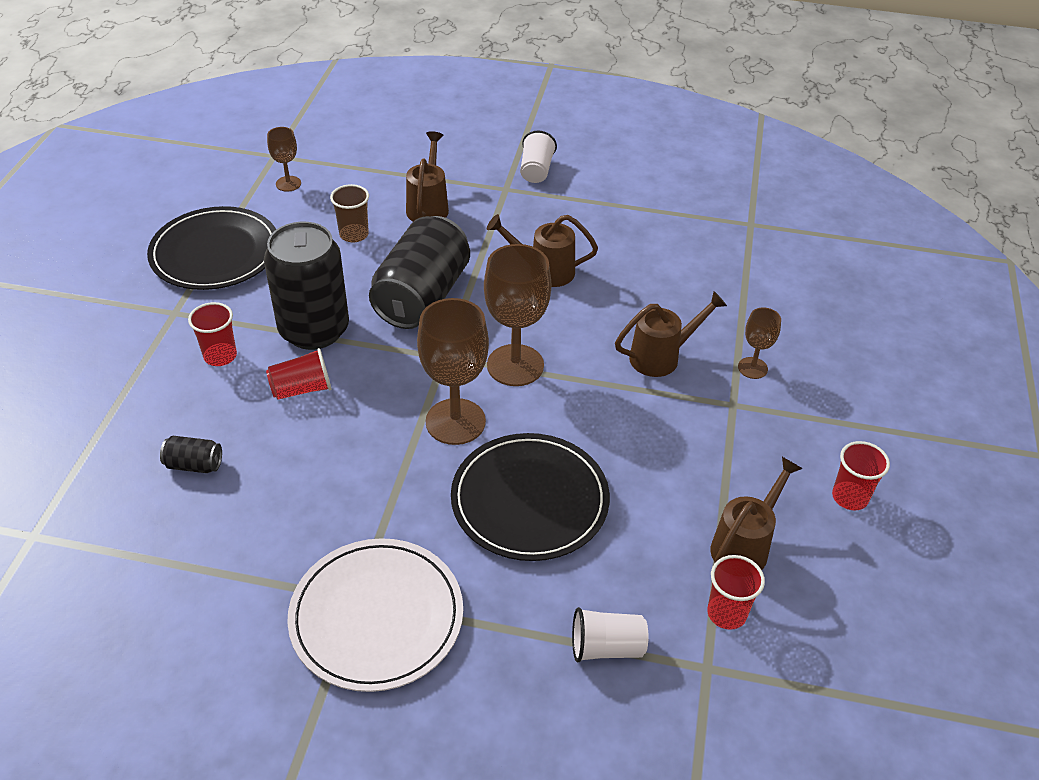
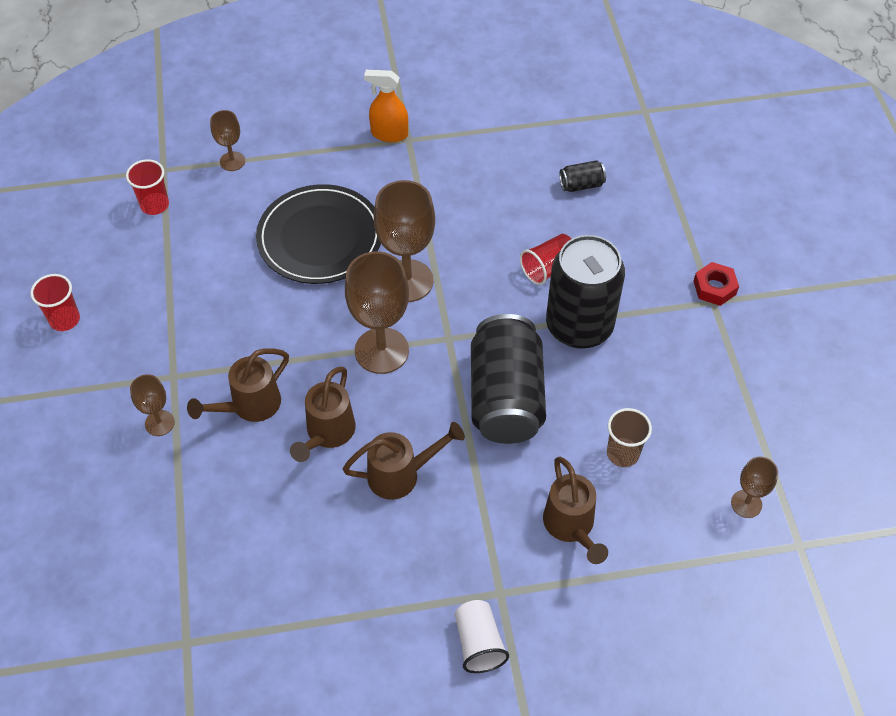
camera: 160 degrees right, 10 degrees up
(160, 323) = (714, 288): none -> red nut
(215, 253) = (737, 379): black plate -> none
(220, 356) = (637, 274): red cup -> none
(376, 617) = (389, 134): white plate -> orange spray bottle
(606, 647) = (232, 161): white cup -> brown goblet
(744, 546) = (148, 254): brown watering can -> brown watering can (328, 433)

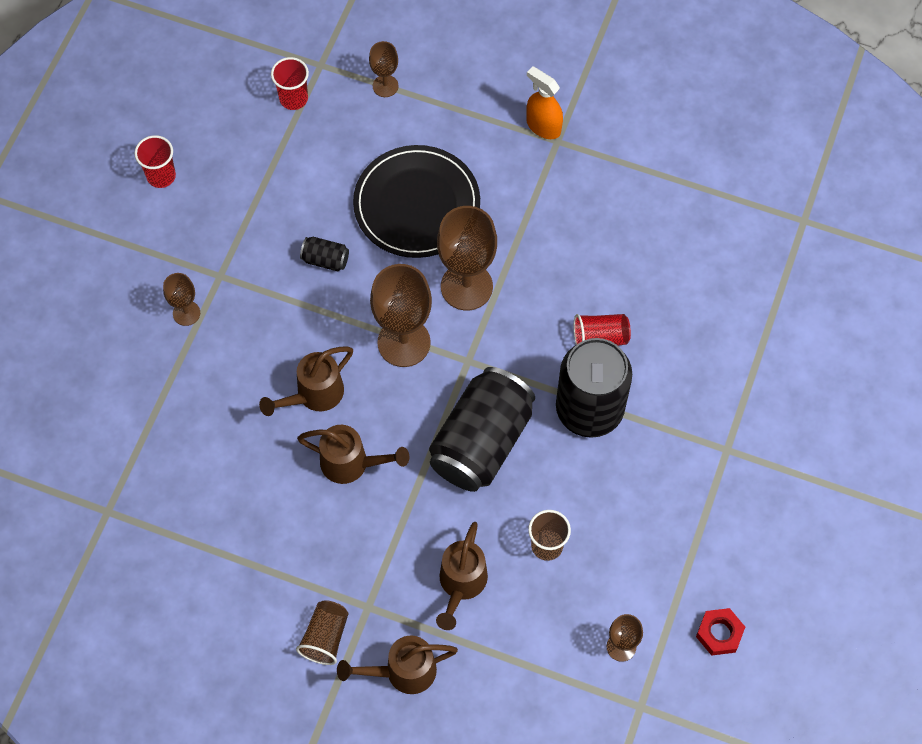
camera: 30 degrees right, 10 degrees up
(250, 406) = (266, 336): brown watering can -> brown watering can (403, 671)
(478, 643) = (325, 637): white cup -> brown cup
(581, 185) = (687, 269): black can -> black can (325, 259)
(714, 288) = (738, 437): red nut -> red nut (719, 633)

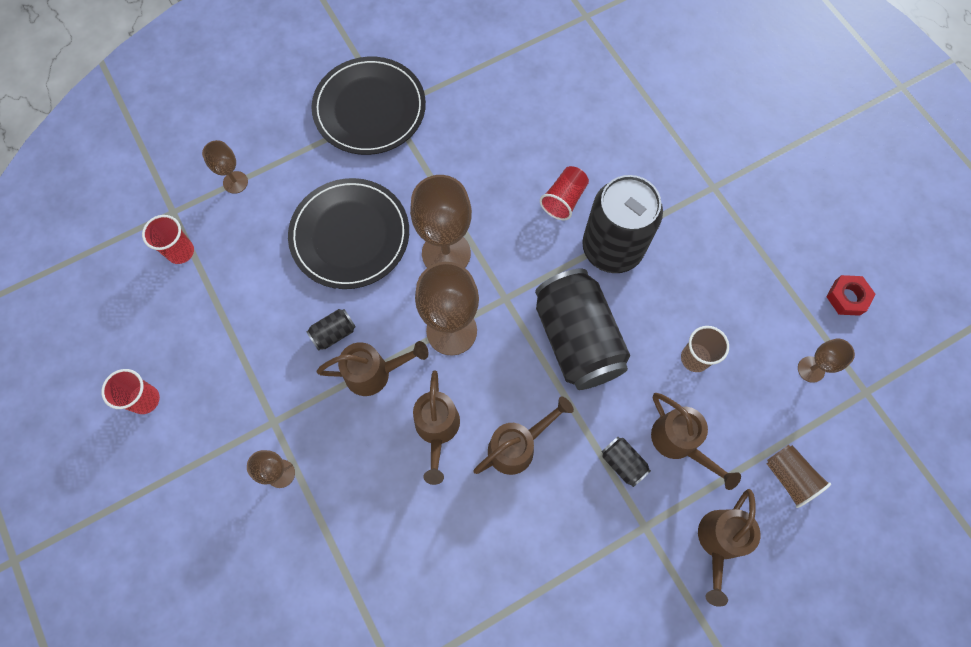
camera: 50 degrees left, 5 degrees up
(319, 314) = (374, 373): none -> brown watering can
(325, 637) = (646, 581): brown cup -> brown cup (789, 477)
(406, 552) = (622, 463): none -> black can
(543, 126) = (369, 108): orange spray bottle -> black plate

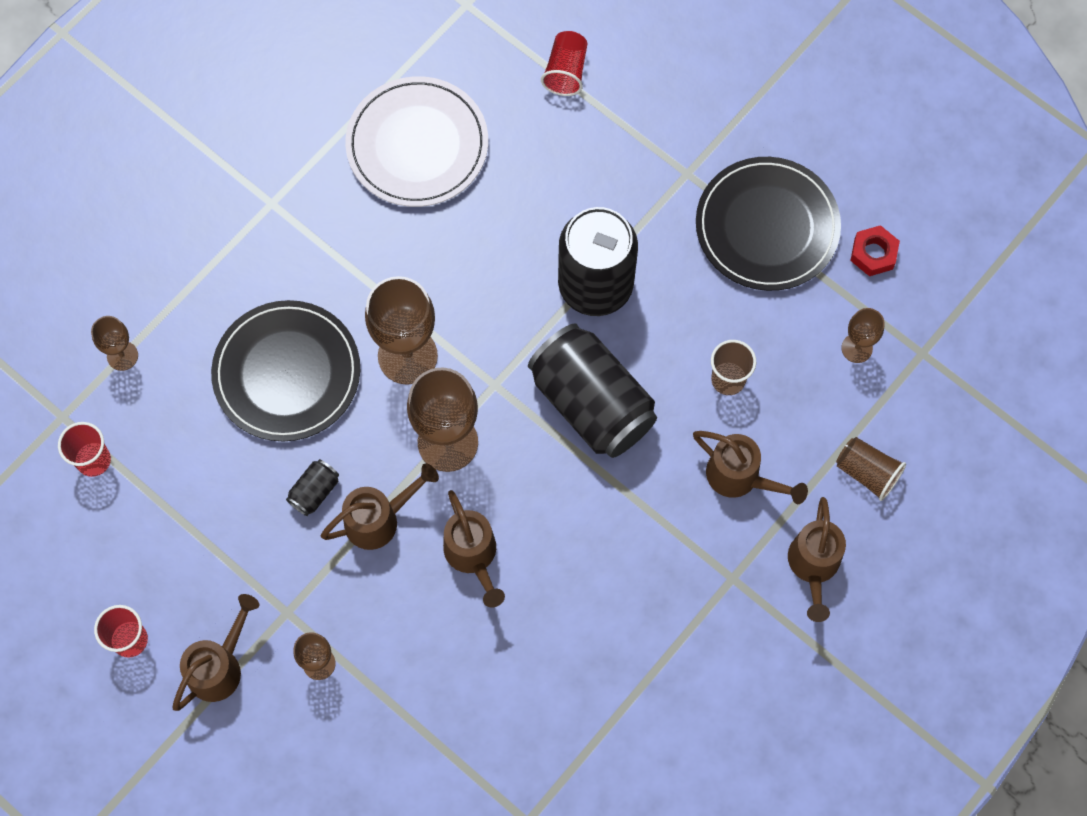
camera: 20 degrees left, 0 degrees up
(369, 108) = (247, 210): black plate -> black plate (767, 226)
(513, 101) = (417, 145): none -> white plate
(517, 446) = (567, 543): brown watering can -> brown watering can (219, 667)
(564, 199) = (520, 246): red cup -> red cup (566, 71)
(622, 463) = (687, 520): black can -> none

